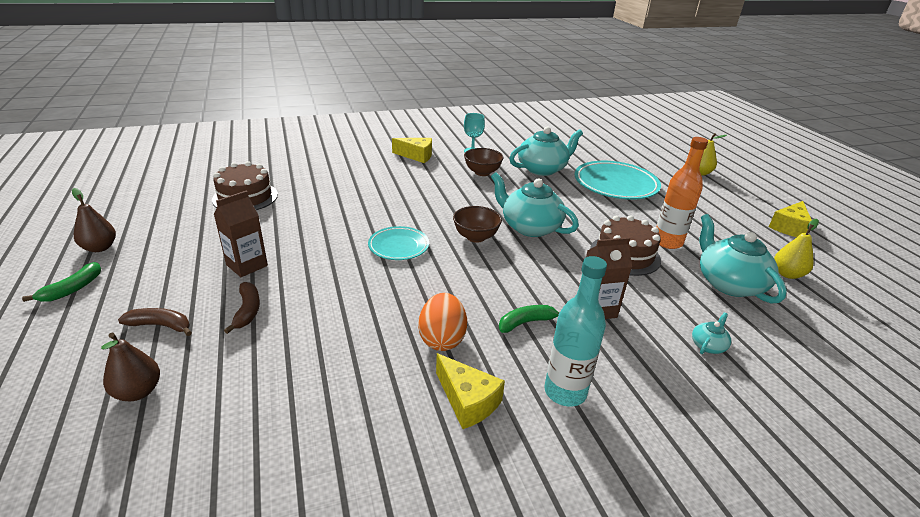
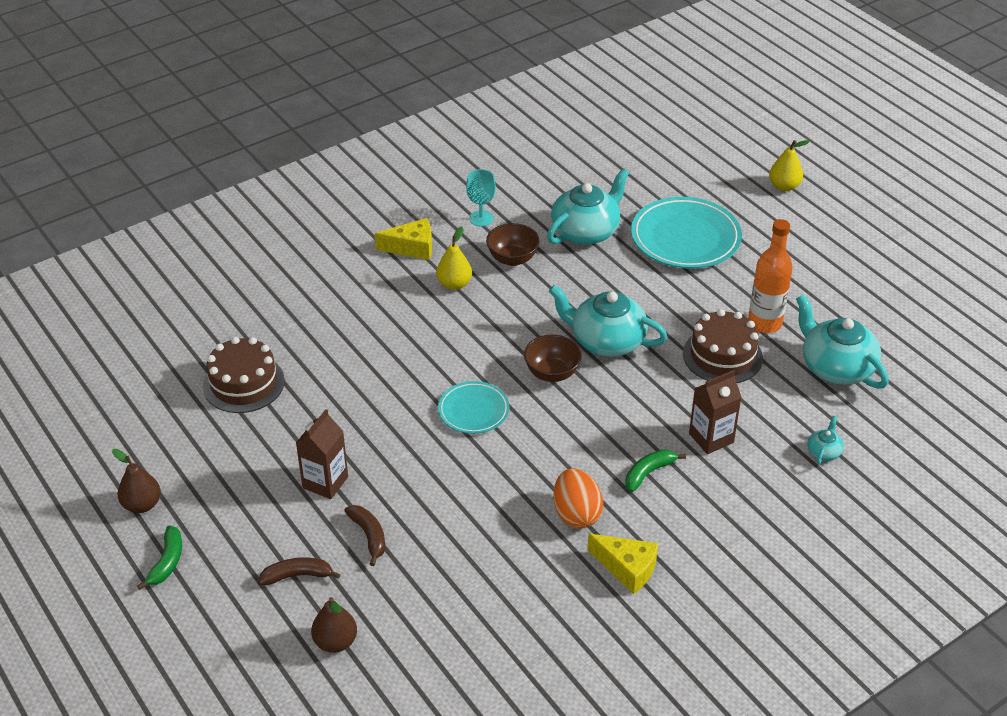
camera: 15 degrees left, 10 degrees up
(565, 392) = (707, 536): turquoise bottle -> none
(787, 274) = (894, 337): yellow pear -> yellow pear (454, 284)
(789, 227) = (895, 262): yellow cheese -> none

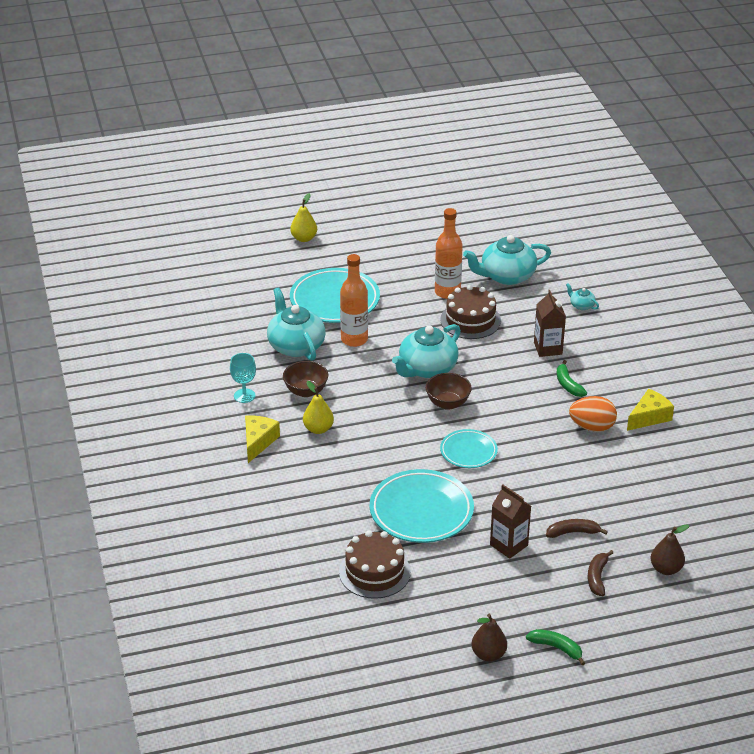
camera: 70 degrees left, 5 degrees down
(354, 396) = (421, 511): none -> turquoise plate
(624, 271) = (354, 339): none -> orange bottle

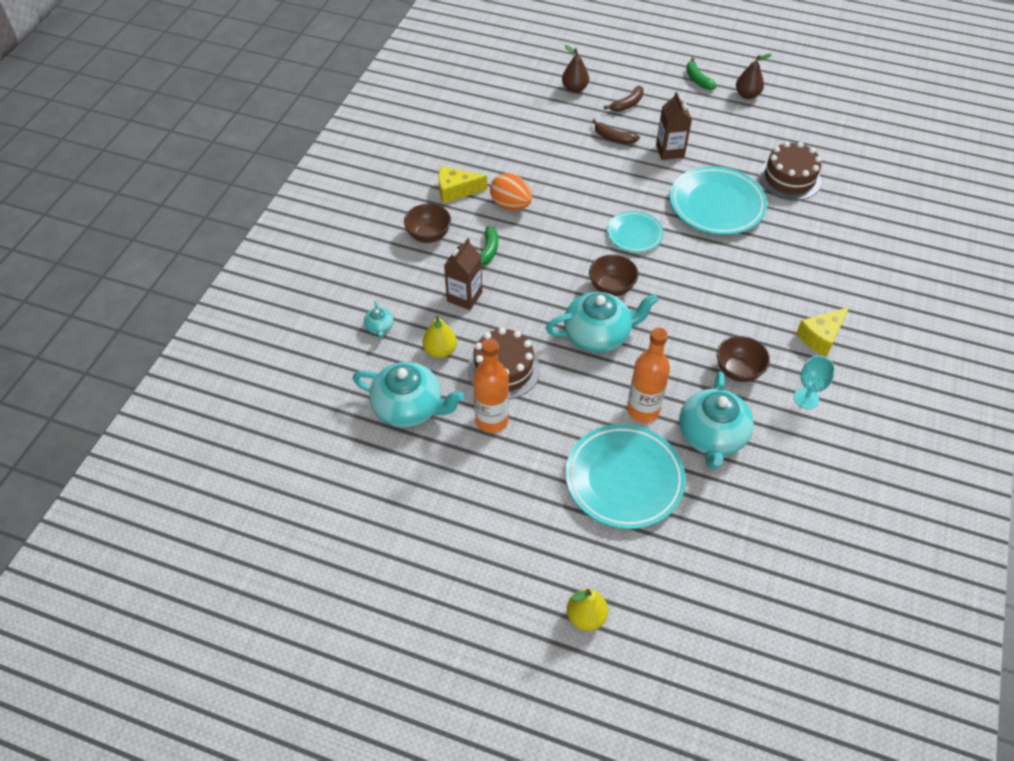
camera: 145 degrees left, 15 degrees up
(318, 429) = (753, 322): yellow pear -> yellow pear (440, 351)
(625, 375) = (428, 235): none -> brown bowl

